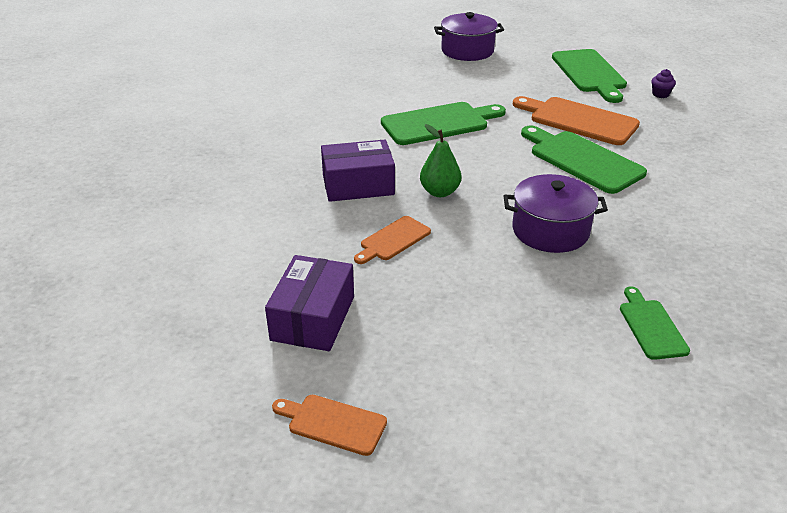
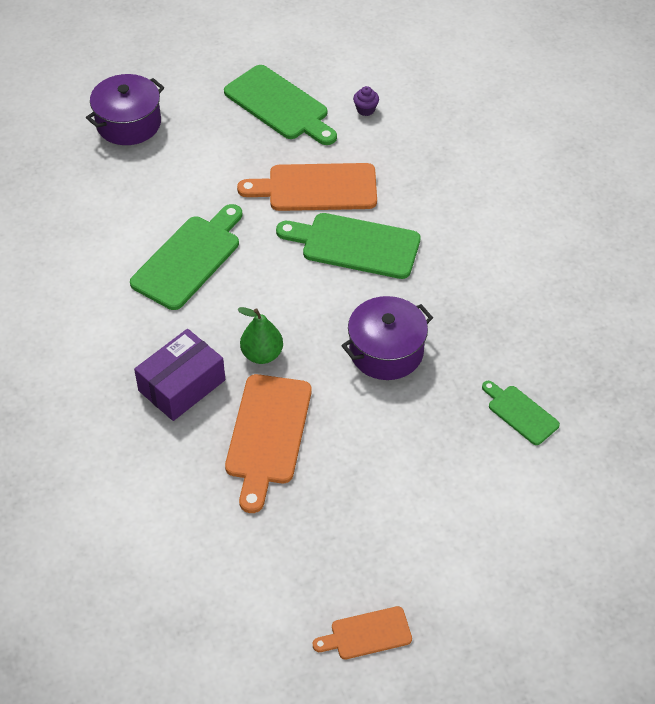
camera: 35 degrees left, 15 degrees up
(313, 318) = (272, 554): purple box -> none
(393, 240) = (267, 435): orange cutting board -> orange cutting board, size x1.79

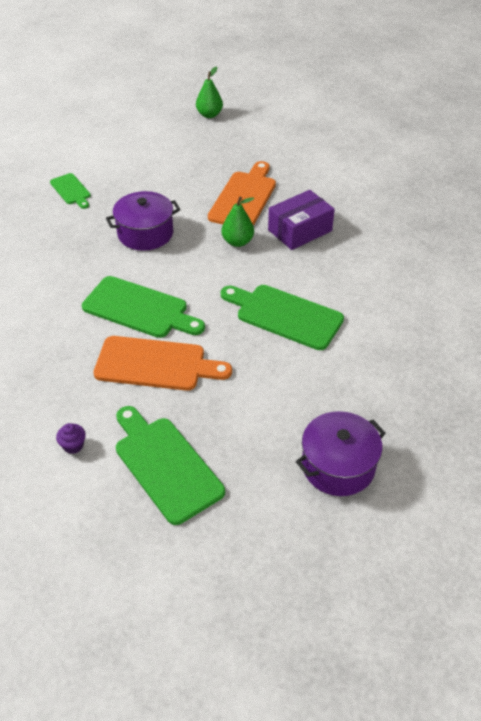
camera: 170 degrees left, 5 degrees down
(189, 259) = (285, 315): green cutting board -> green cutting board turned 75 degrees clockwise
(367, 634) = (209, 115): orange cutting board -> green pear

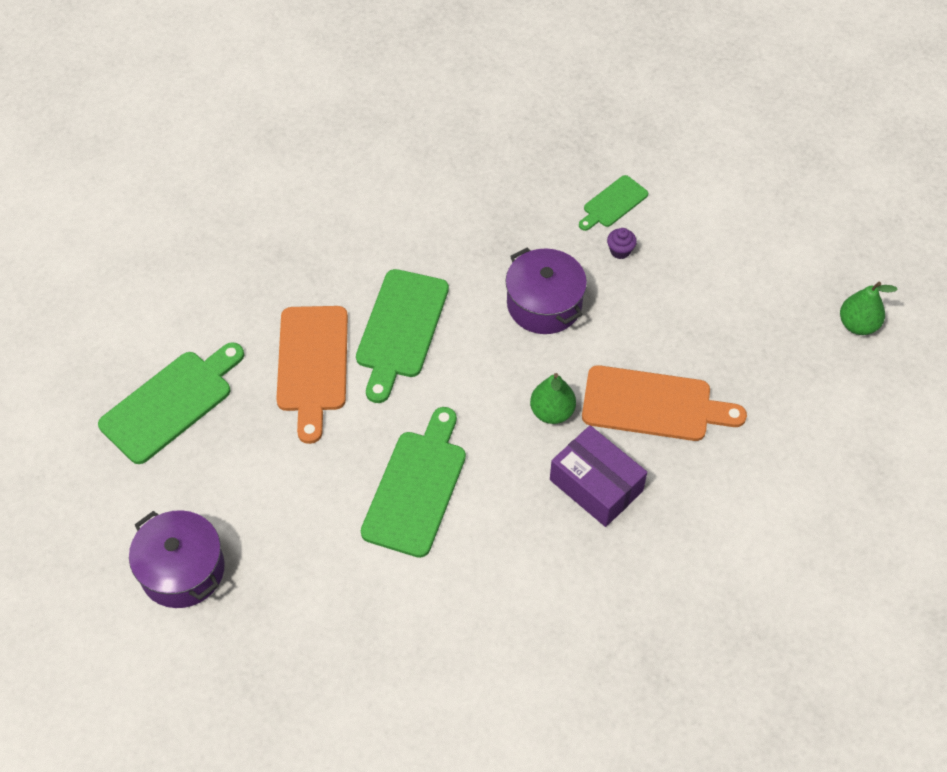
camera: 80 degrees right, 10 degrees up
(73, 445) = (190, 316): purple cupcake -> purple cupcake (620, 251)

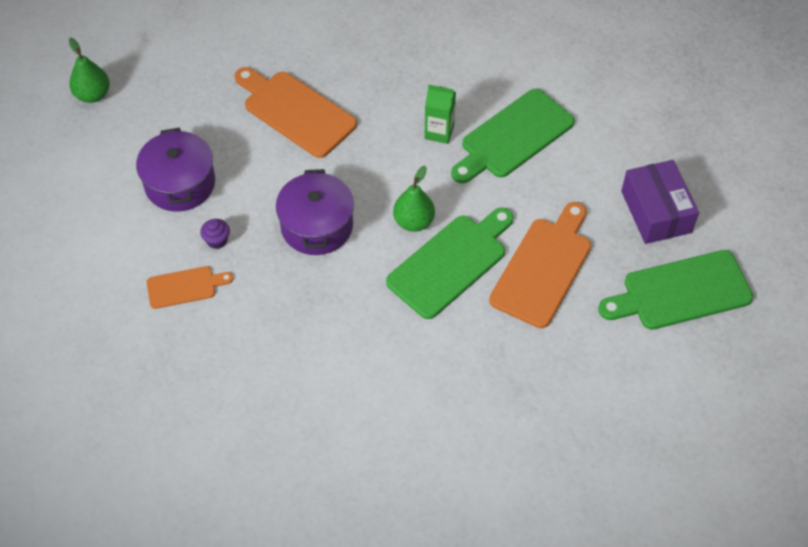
camera: 150 degrees left, 0 degrees up
(182, 570) = (720, 160): purple pot -> purple pot (180, 183)
(496, 454) = (439, 132): none -> green carton
(552, 412) = (375, 141): green pear -> green pear (414, 222)
(596, 485) = (381, 80): purple box -> purple box (656, 212)
(613, 203) = (185, 287): green cutting board -> orange cutting board

